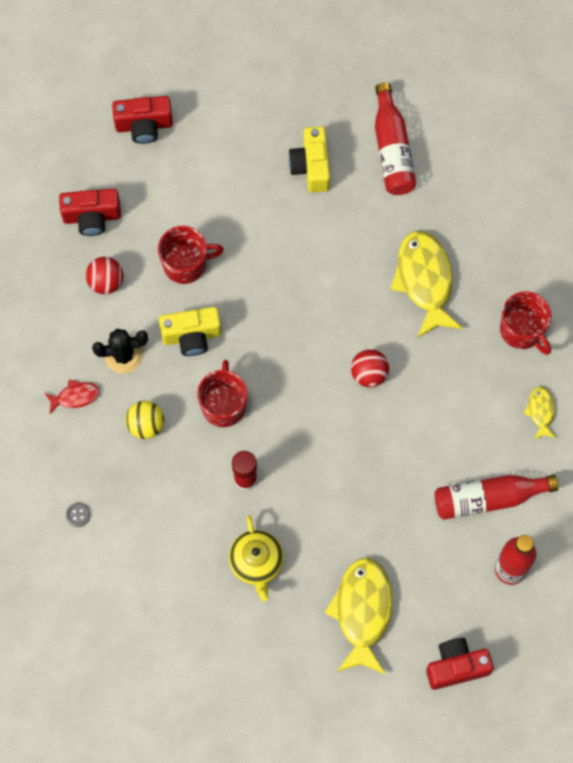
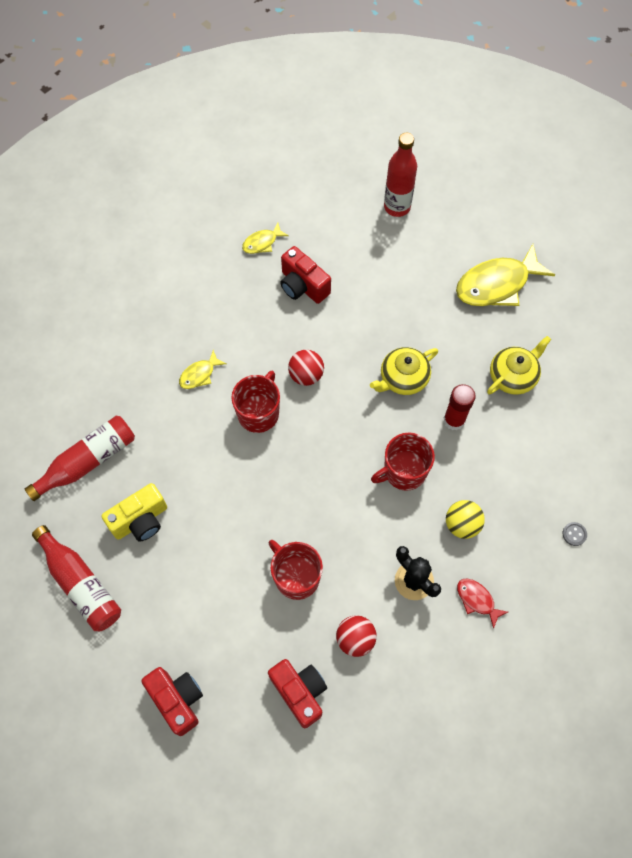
camera: 120 degrees left, 5 degrees down
(191, 336) = (360, 532): yellow camera -> none
(314, 459) = (403, 378): none -> yellow teapot
(425, 281) = (199, 374): yellow fish -> yellow fish, size x0.48
(456, 666) = (491, 207): red camera -> red camera (303, 286)
(488, 498) = (353, 245): red bottle -> red bottle (81, 584)
(522, 330) = (202, 285): red mug -> red mug (259, 413)

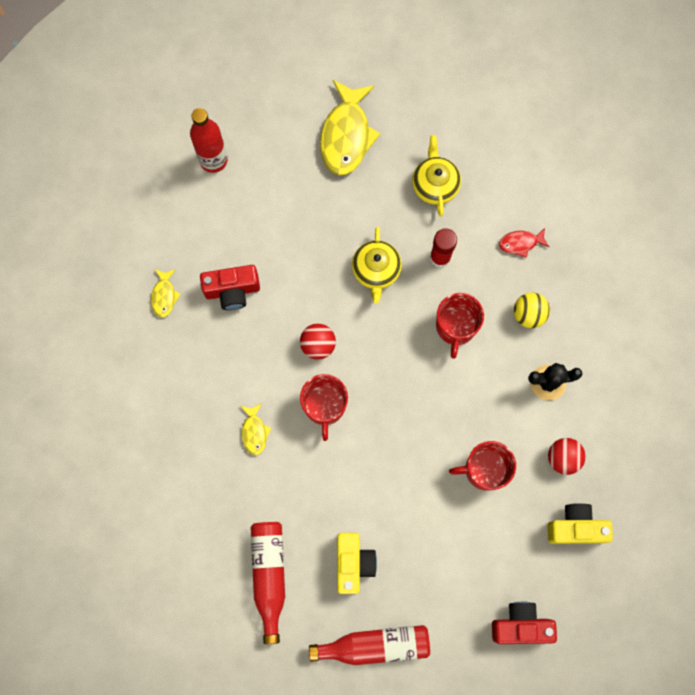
camera: 55 degrees left, 10 degrees up
(259, 413) = (324, 406): red mug -> red mug turned 150 degrees counterclockwise
(300, 692) = (575, 527): red camera -> yellow camera
(477, 600) = (593, 347): red fish -> red fish (520, 243)
(574, 534) = (592, 238): grey button -> none

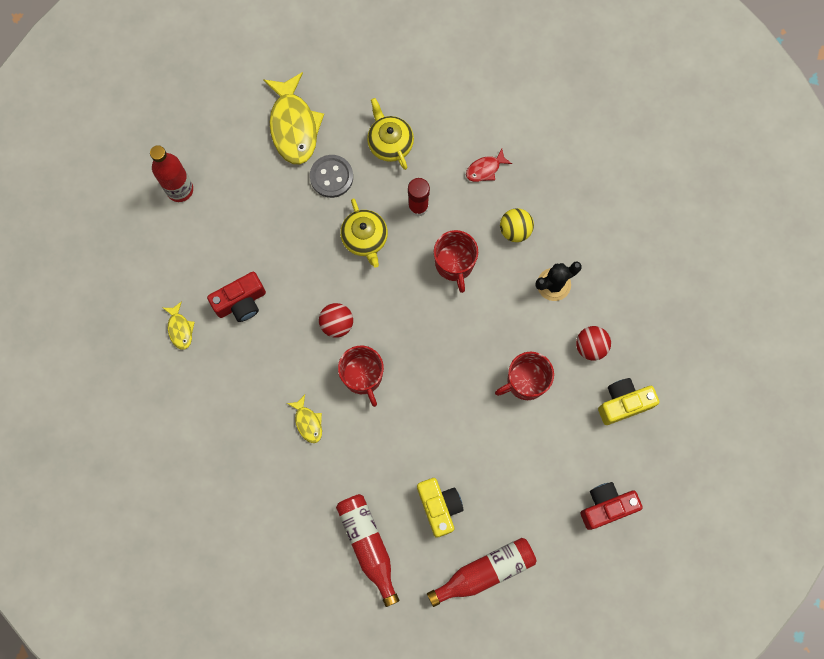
camera: 20 degrees left, 0 degrees up
(365, 198) = (331, 177): none -> grey button

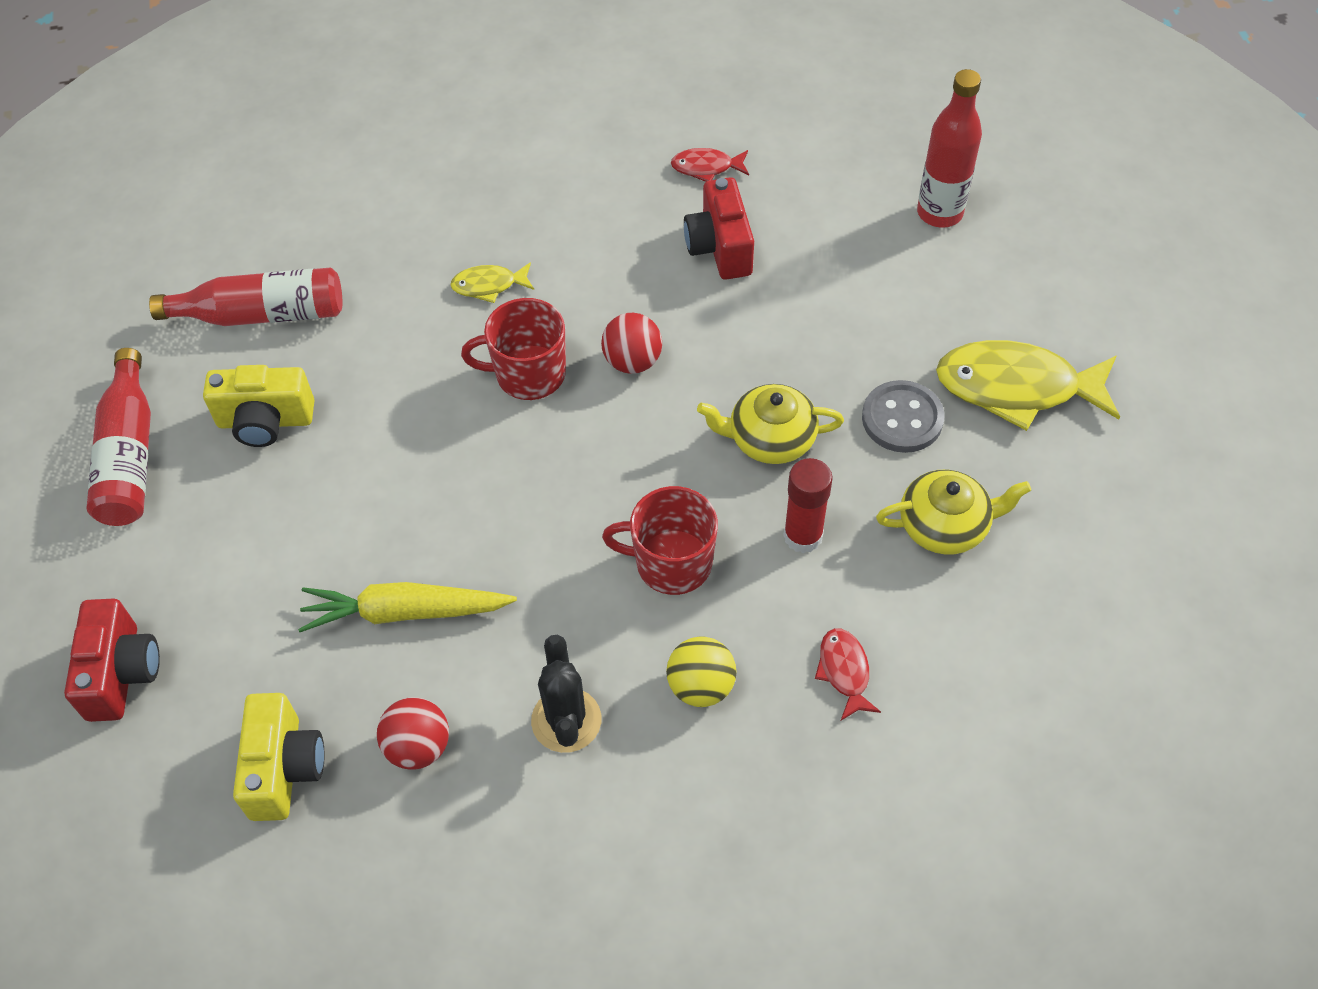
camera: 110 degrees right, 20 degrees down
(180, 329) = (706, 167): yellow fish -> red fish
(525, 381) = (406, 612): red mug -> yellow carrot

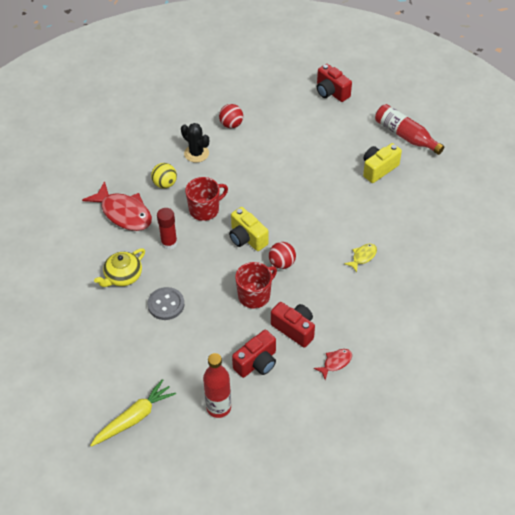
camera: 140 degrees right, 5 degrees down
(262, 314) = (426, 197): red bottle -> none
(284, 769) = (261, 100): yellow camera -> yellow camera (247, 238)
(406, 612) = (271, 149): yellow carrot -> yellow carrot (134, 418)
(528, 374) = (313, 236): red mug -> red mug (255, 295)
(770, 438) = (208, 267): yellow teapot -> none
(826, 236) = (257, 363): none -> red camera
(844, 672) = (124, 213): red fish -> red fish, size x2.07
(1017, 388) = (131, 345): yellow fish -> none

